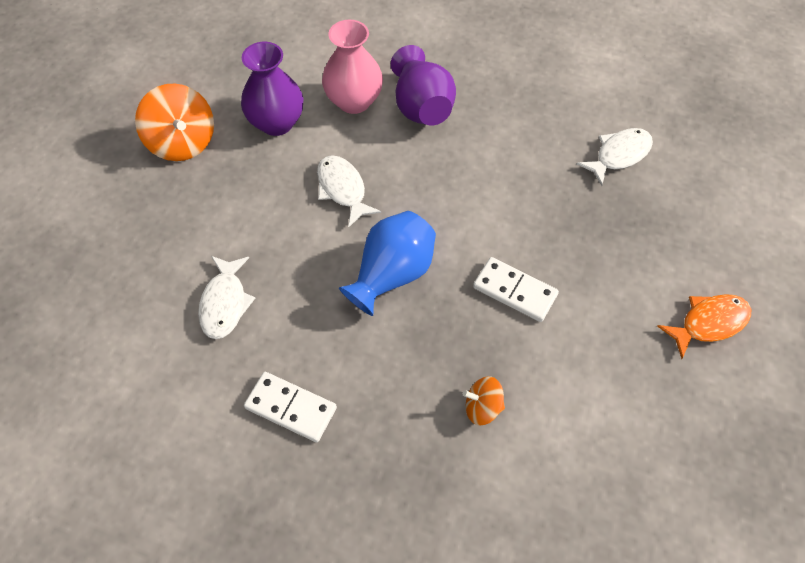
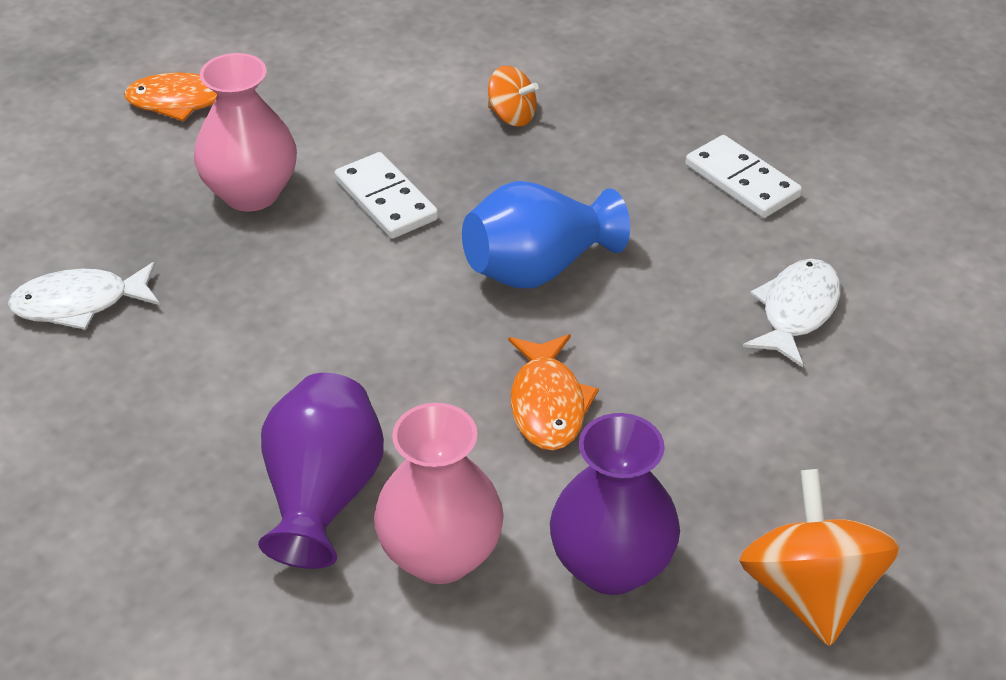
camera: 155 degrees left, 15 degrees down
(343, 189) = (547, 404): white fish -> orange fish
(598, 263) = (251, 193): none -> pink vase

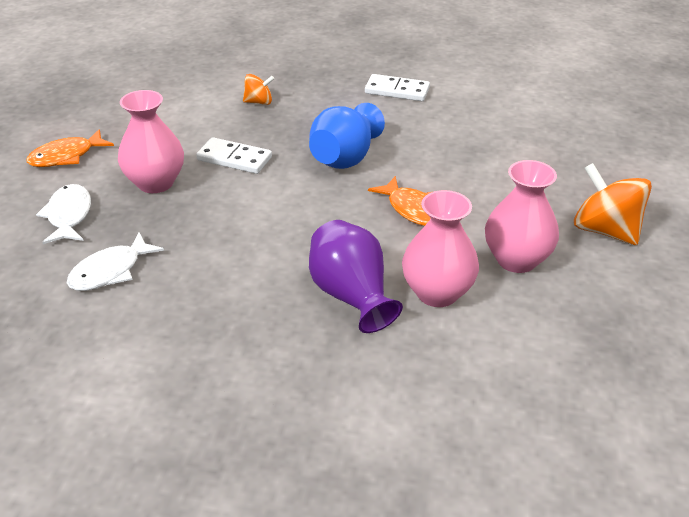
camera: 35 degrees left, 5 degrees down
(611, 566) = (516, 260): purple vase -> pink vase
(796, 311) = (477, 130): white fish -> white fish (69, 215)

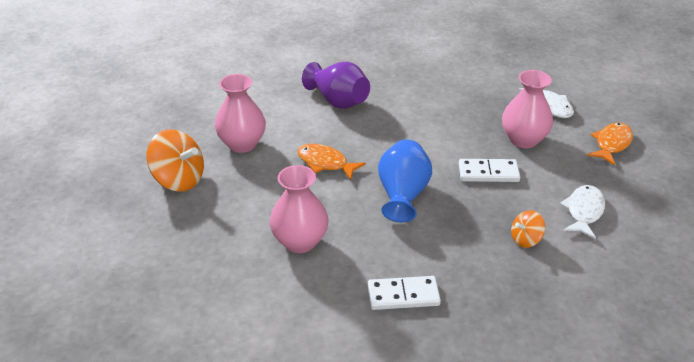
camera: 160 degrees right, 0 degrees up
(110, 271) = (485, 83): white fish -> white fish (584, 211)
(437, 293) = (288, 113): pink vase -> pink vase (300, 241)

